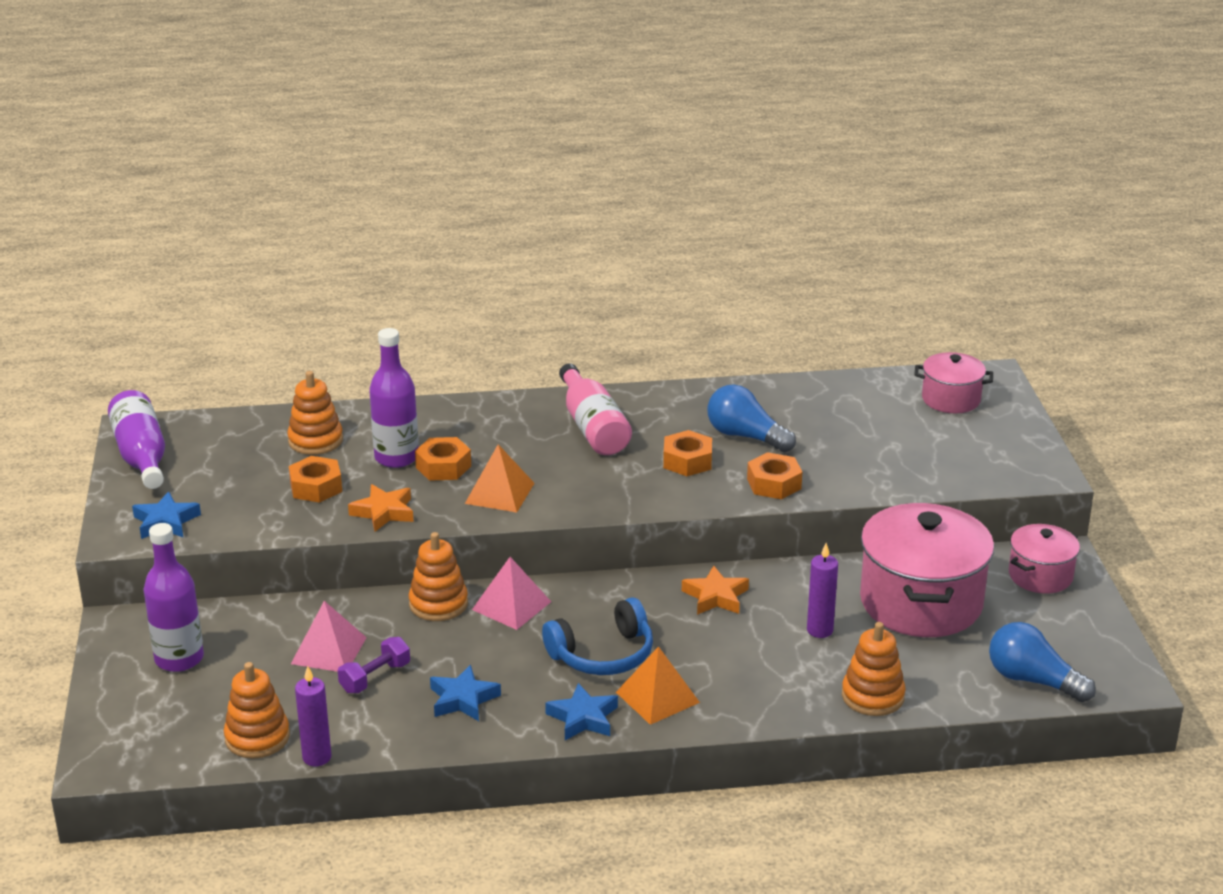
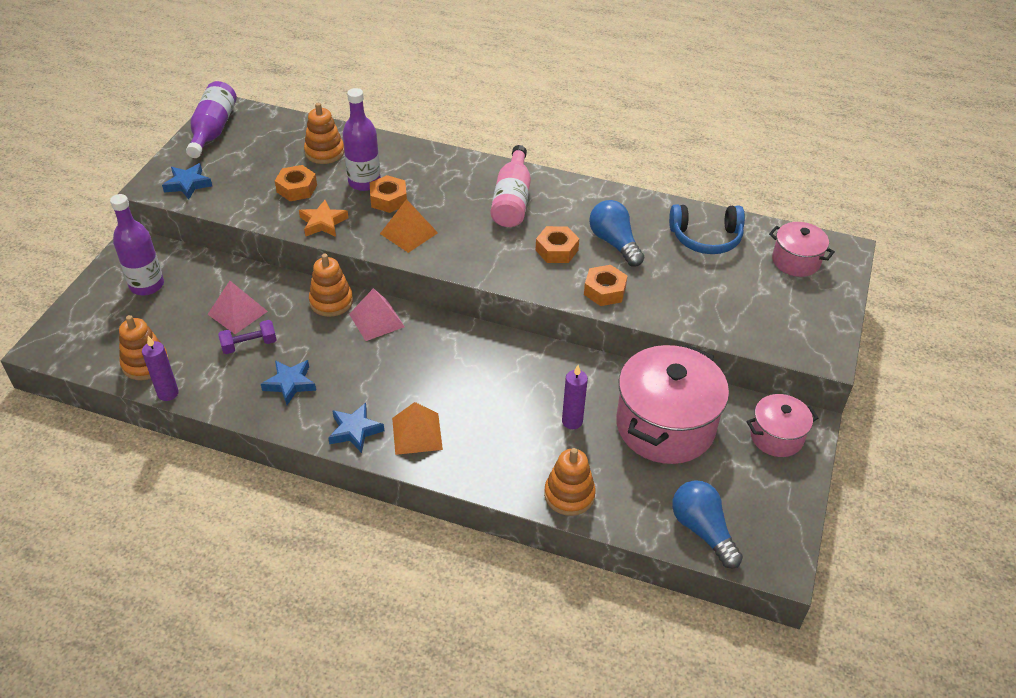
camera: 25 degrees right, 15 degrees up
(603, 655) = (406, 383): blue headphones -> blue headphones (706, 238)
(715, 596) = (518, 364): orange star -> none

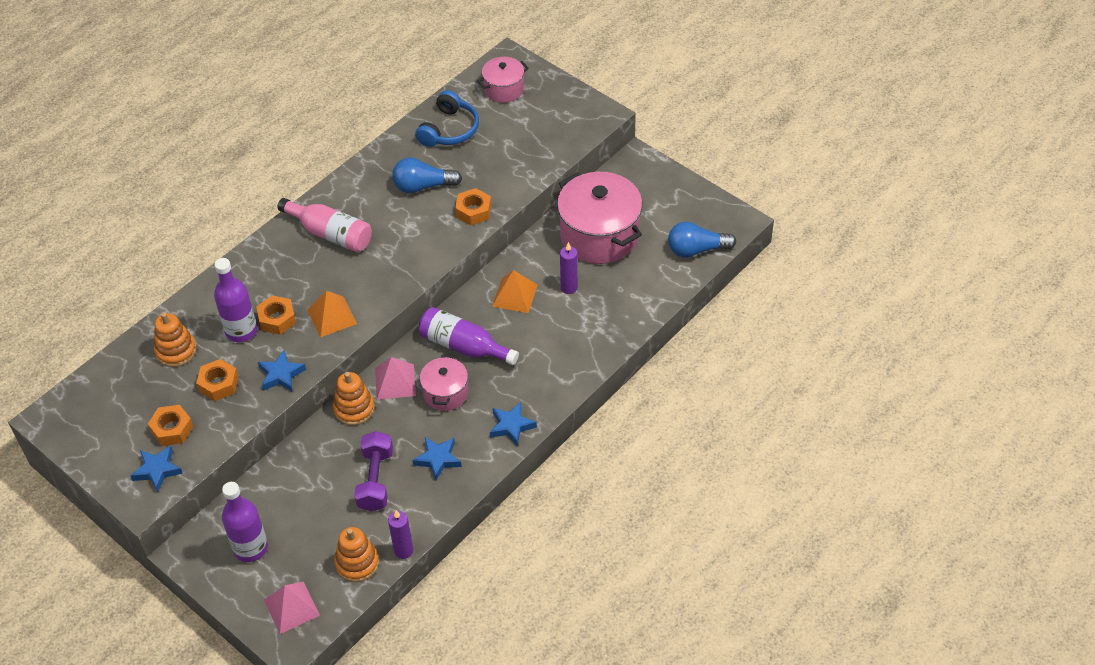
camera: 65 degrees left, 5 degrees up
(213, 130) = (78, 435): purple bottle -> purple bottle (464, 346)
(237, 312) = (329, 481): pink pyramid -> pink pyramid (291, 607)
(249, 345) = (375, 480): purple dumbbell -> purple dumbbell, size x1.52
(323, 223) = (281, 374): orange star -> blue star
(417, 433) = (534, 386): orange pyramid -> orange pyramid (515, 295)
(556, 250) = (410, 225): orange nut -> orange nut (172, 429)
(569, 495) = (634, 312): orange stacking toy -> none
(776, 437) = (638, 179): pink pot -> pink pot (445, 393)

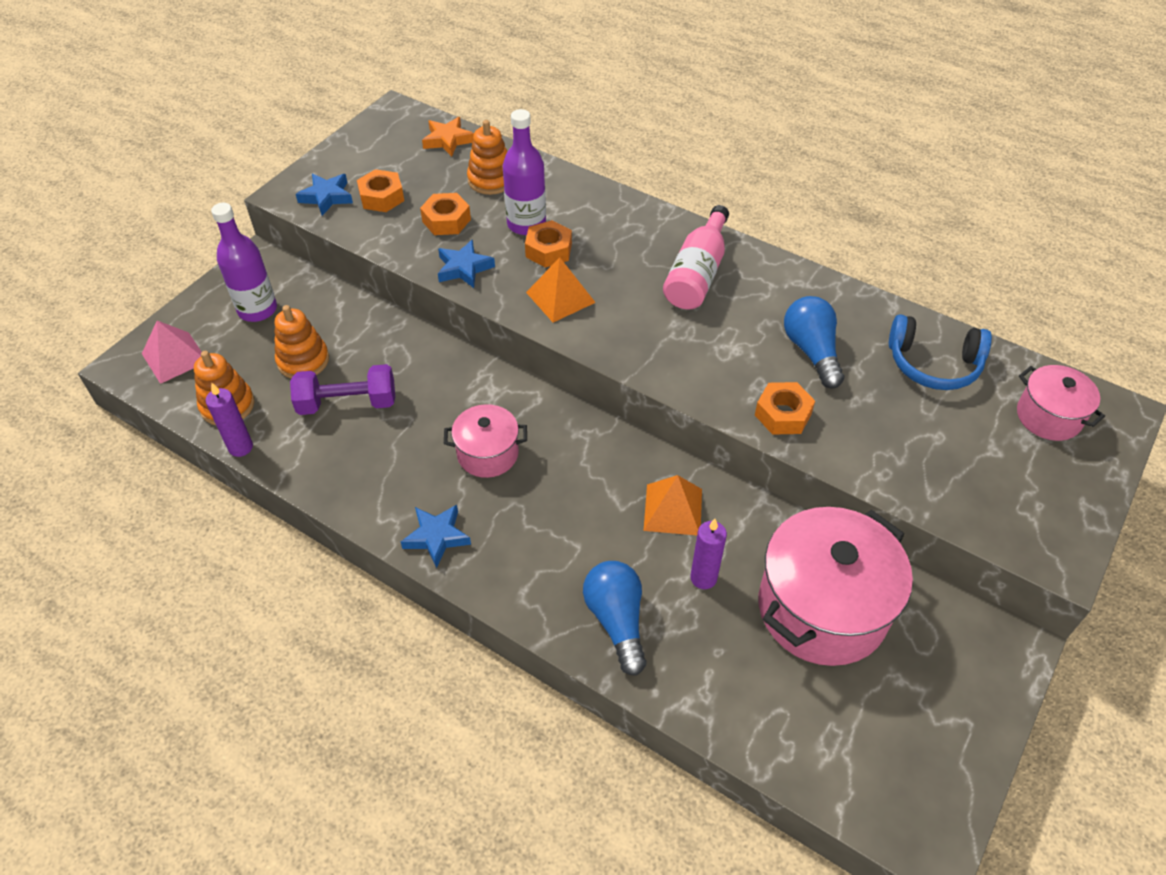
camera: 80 degrees right, 0 degrees up
(108, 379) = (448, 140): none -> orange star
(354, 408) = (455, 365): orange stacking toy -> orange stacking toy (303, 360)
(395, 382) = (501, 398): pink pyramid -> none
(438, 459) = (379, 461): blue star -> none
(464, 346) = (570, 462): purple bottle -> none
(696, 250) = (836, 768): blue light bulb -> blue light bulb (617, 620)

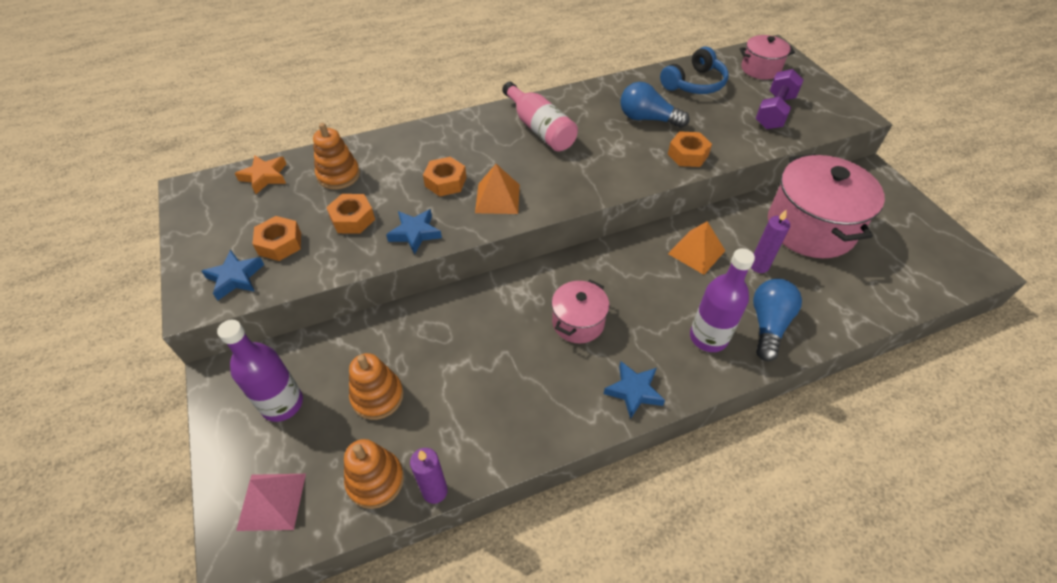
camera: 55 degrees left, 0 degrees up
(347, 403) = (454, 386): purple dumbbell -> purple dumbbell (774, 112)
(526, 224) = (407, 180): purple bottle -> purple bottle (708, 337)
(617, 620) = (768, 325): blue light bulb -> blue light bulb turned 90 degrees clockwise

